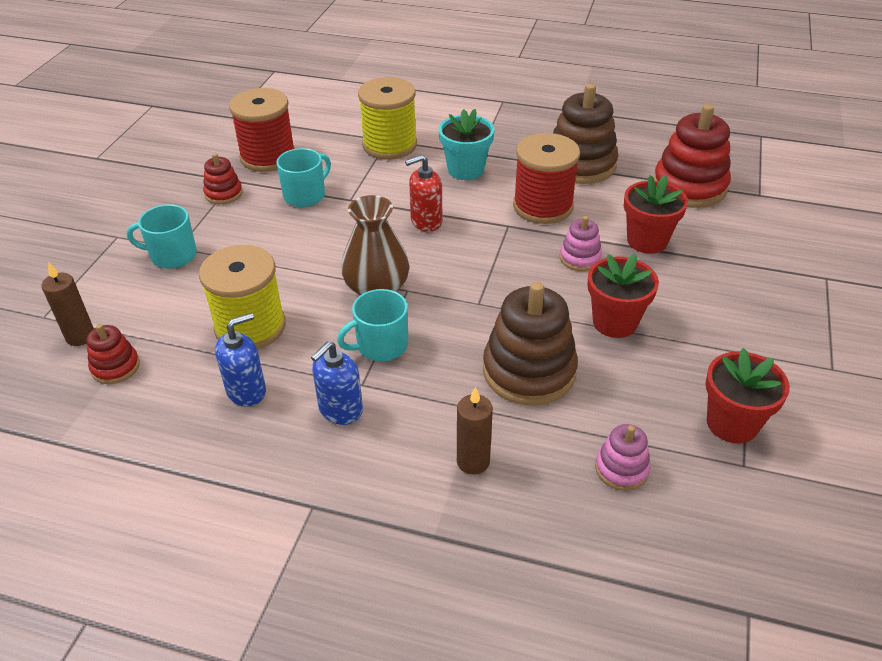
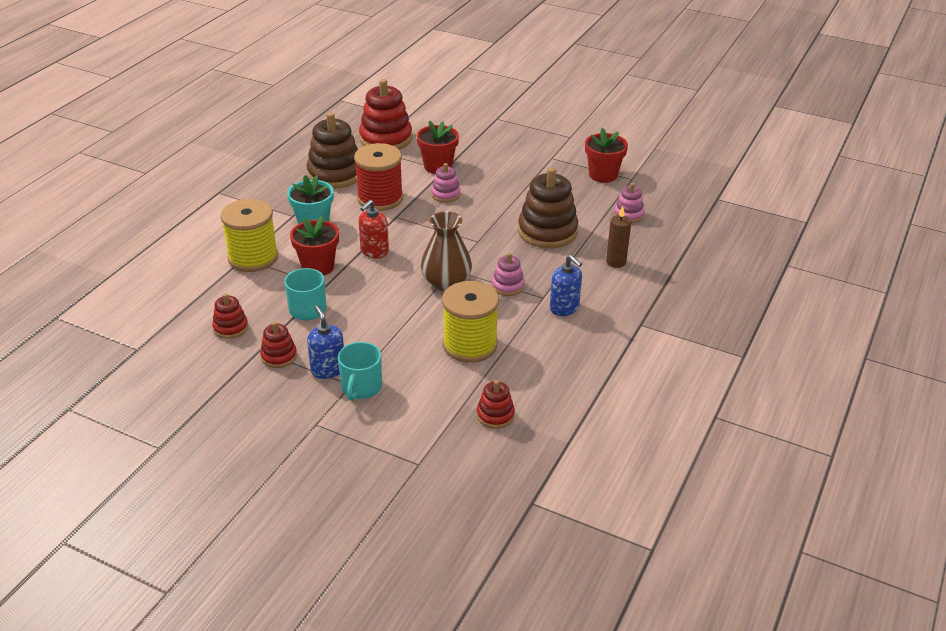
camera: 80 degrees left, 5 degrees down
(80, 336) = (452, 438): brown candle -> none
(246, 391) = (537, 348): blue soap dispenser -> blue soap dispenser (328, 369)
(268, 157) = (230, 327): red spool -> red stacking toy
(380, 345) = (508, 286): turquoise mug -> pink stacking toy
(426, 221) = (374, 251): red soap dispenser -> red soap dispenser turned 45 degrees clockwise
(615, 322) = (513, 194): red flower pot -> red flower pot (318, 267)

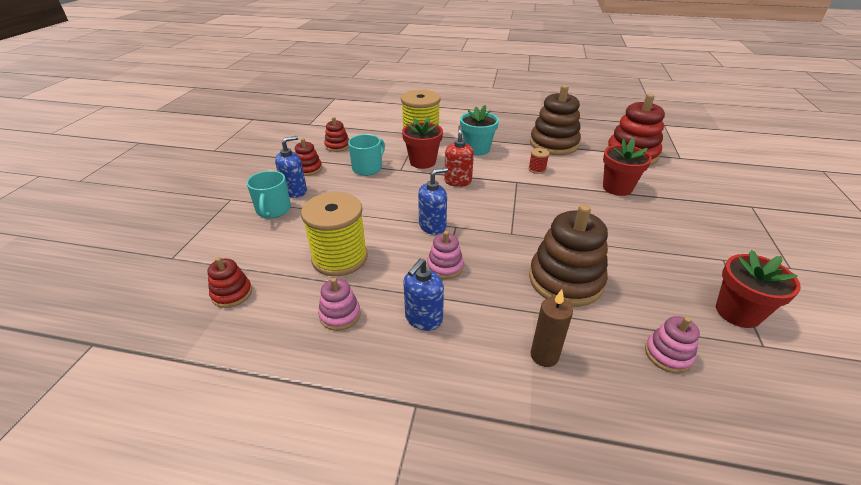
camera: 75 degrees right, 0 degrees up
(361, 387) = (273, 210): turquoise mug -> turquoise mug turned 90 degrees counterclockwise
(374, 251) = (458, 181): red soap dispenser -> red soap dispenser turned 75 degrees clockwise
(380, 198) = (537, 169): red spool -> red spool, size x0.42
(445, 194) = (574, 200): pink stacking toy -> pink stacking toy (340, 315)
(446, 282) = (432, 226): brown vase -> blue soap dispenser

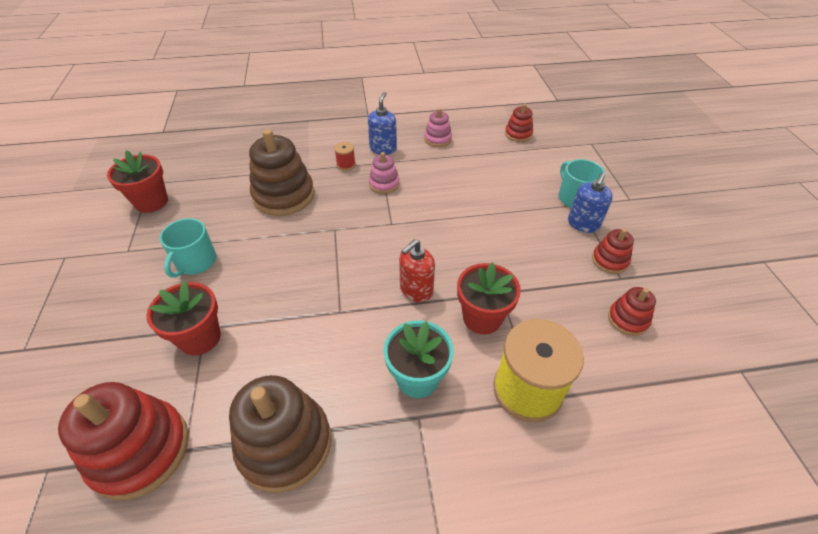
camera: 160 degrees right, 10 degrees up
(340, 258) = (471, 171): yellow spool -> none
(368, 168) = (542, 283): turquoise mug -> turquoise mug (195, 262)
(432, 226) = (413, 218): blue soap dispenser -> none
(458, 181) = (416, 290): red soap dispenser -> red soap dispenser turned 60 degrees clockwise
(537, 169) = (313, 349): red spool -> red spool (346, 165)
(544, 356) = (301, 147): brown candle -> none
(668, 354) = (221, 164): pink stacking toy -> none

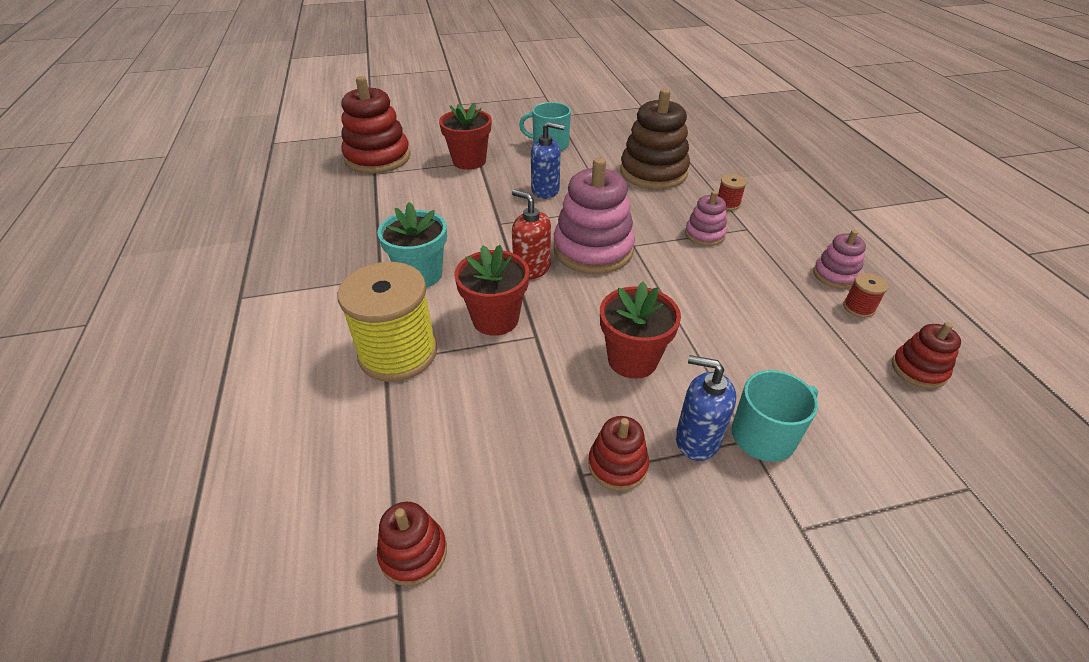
camera: 85 degrees right, 5 degrees down
(151, 202) = (618, 112): red flower pot -> red flower pot (632, 360)
(285, 444) = (369, 212): brown stacking toy -> none
(383, 149) = (778, 228): blue soap dispenser -> blue soap dispenser (545, 190)
(394, 248) = (593, 250): none -> pink stacking toy
(469, 139) = (858, 307): none -> red spool
(627, 319) = (498, 469): red stacking toy -> red stacking toy (413, 553)

